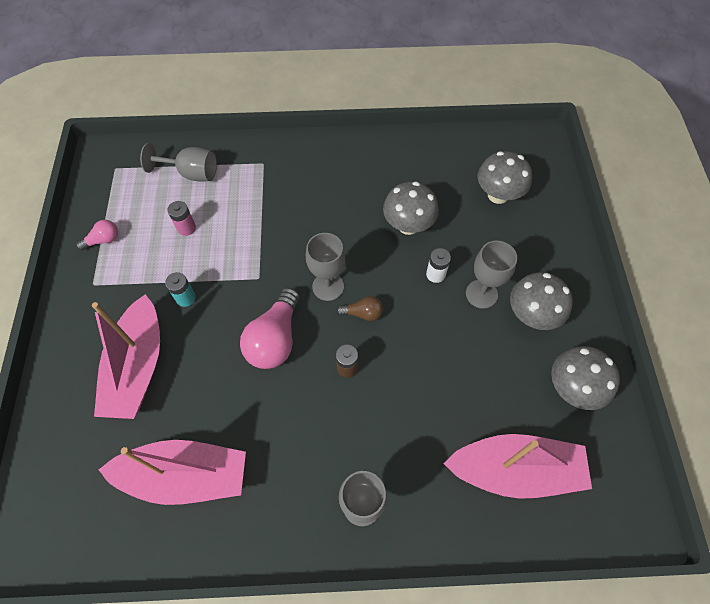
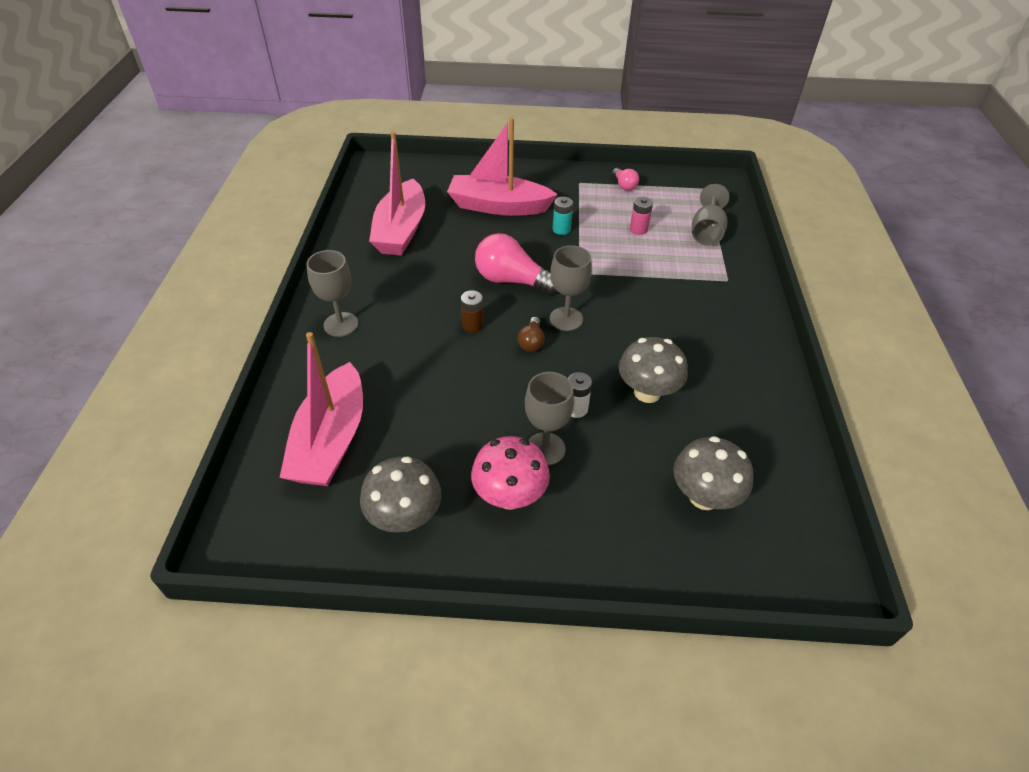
camera: 95 degrees right, 15 degrees down
(531, 315) = (510, 496): grey mushroom -> pink mushroom

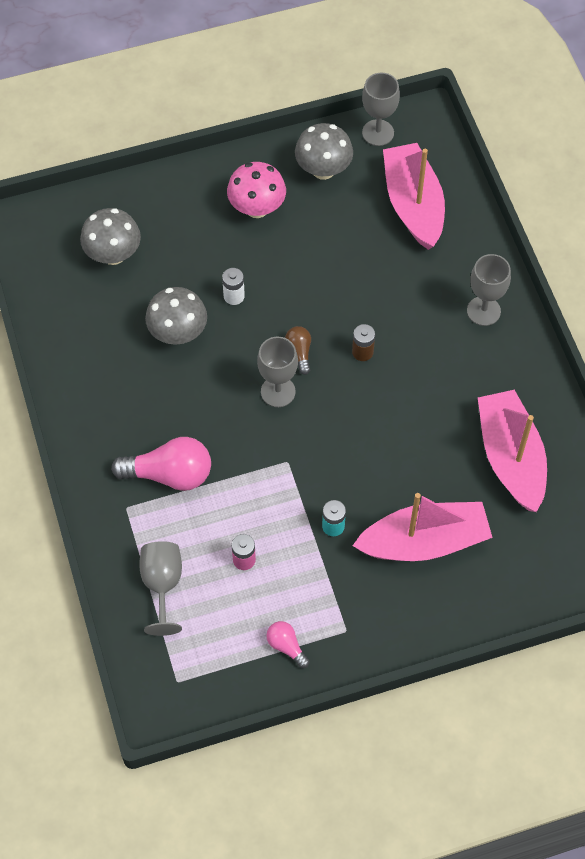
camera: 160 degrees right, 15 degrees up
(512, 280) = (352, 424): pink light bulb -> pink light bulb (169, 474)
(545, 449) = (245, 252): grey goblet -> grey goblet (378, 133)

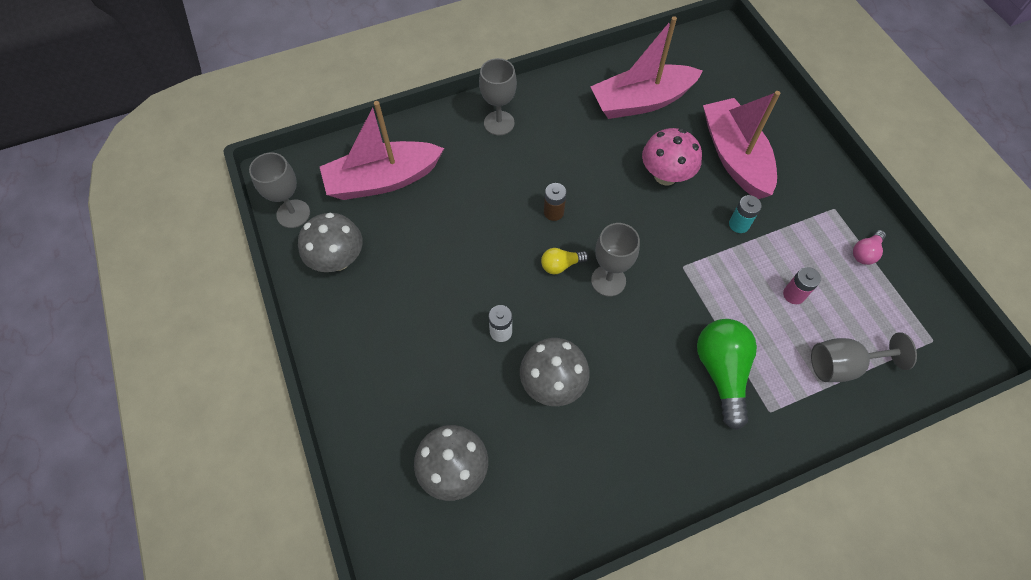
camera: 95 degrees left, 0 degrees up
(169, 474) = (721, 372): pink light bulb -> green light bulb
(257, 208) = (387, 319): pink mushroom -> pink mushroom (665, 175)
(299, 352) = (561, 265): brown light bulb -> yellow light bulb

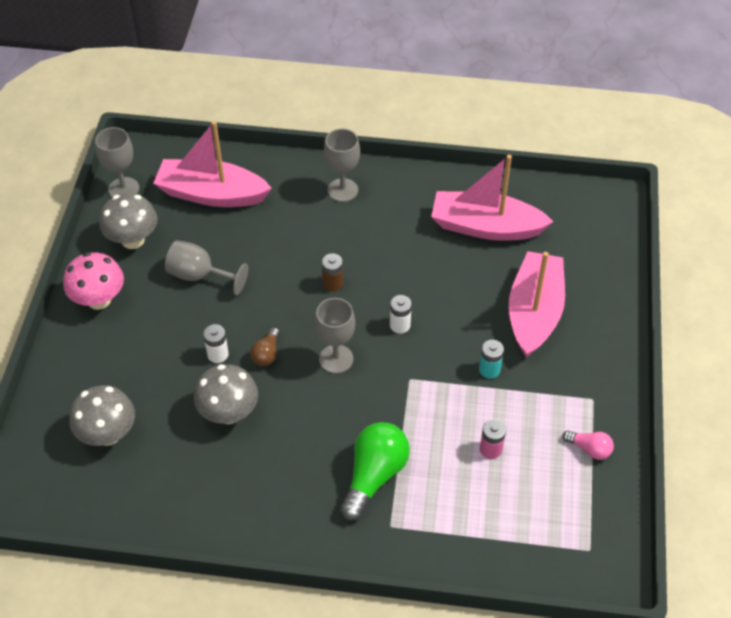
camera: 30 degrees right, 10 degrees down
(544, 307) = (267, 354): none -> brown light bulb
(561, 265) = (306, 328): yellow light bulb -> none
(638, 222) = (400, 325): none -> white battery
(665, 175) = (456, 299): pink mushroom -> pink mushroom (99, 300)
(842, 365) = (486, 525): grey goblet -> grey goblet (199, 275)
(865, 253) = (589, 449): pink light bulb -> pink light bulb turned 135 degrees counterclockwise

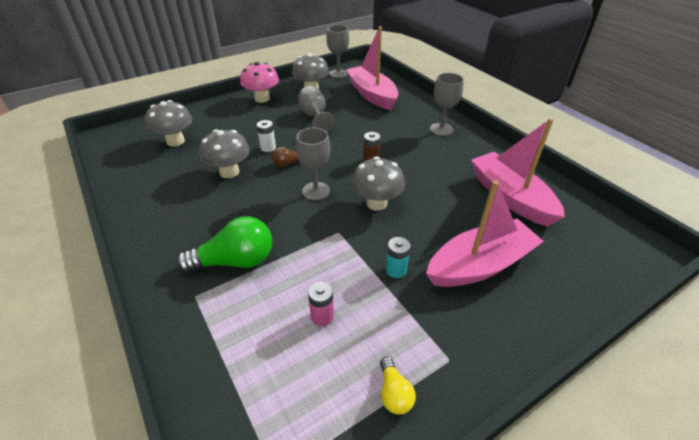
camera: 50 degrees right, 10 degrees down
(400, 325) = (376, 203): white battery -> grey mushroom
(589, 449) = (394, 393): pink light bulb -> yellow light bulb

